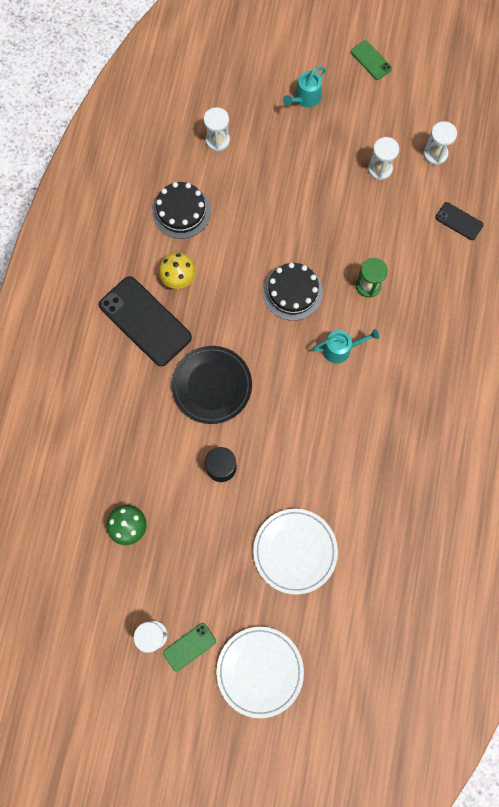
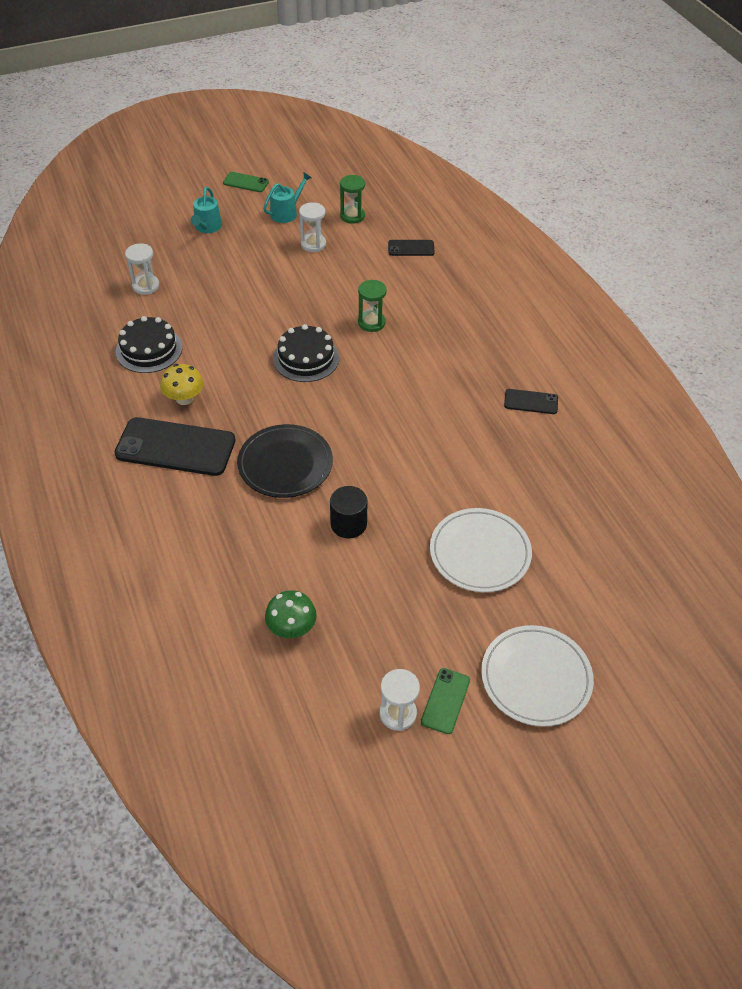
camera: 35 degrees left, 25 degrees down
(340, 349) = (386, 377): turquoise watering can -> turquoise watering can (286, 213)
(435, 154) = (352, 216): white hourglass -> green hourglass
(435, 443) = (531, 402): none -> black phone

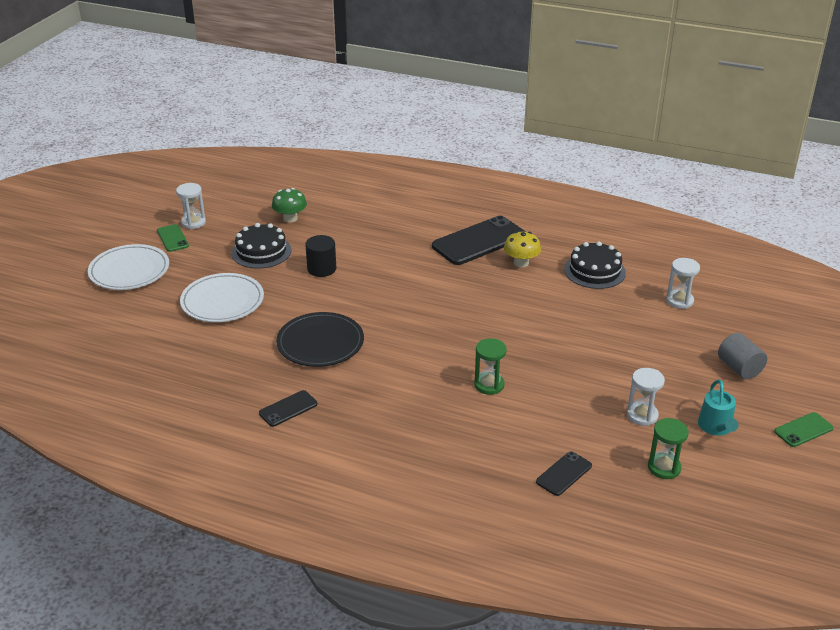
camera: 135 degrees right, 15 degrees down
(207, 227) = (739, 368): turquoise watering can -> grey cylinder
(285, 464) = (403, 271): black plate -> black plate (320, 343)
(306, 358) = (492, 330): black cake -> black cake (261, 251)

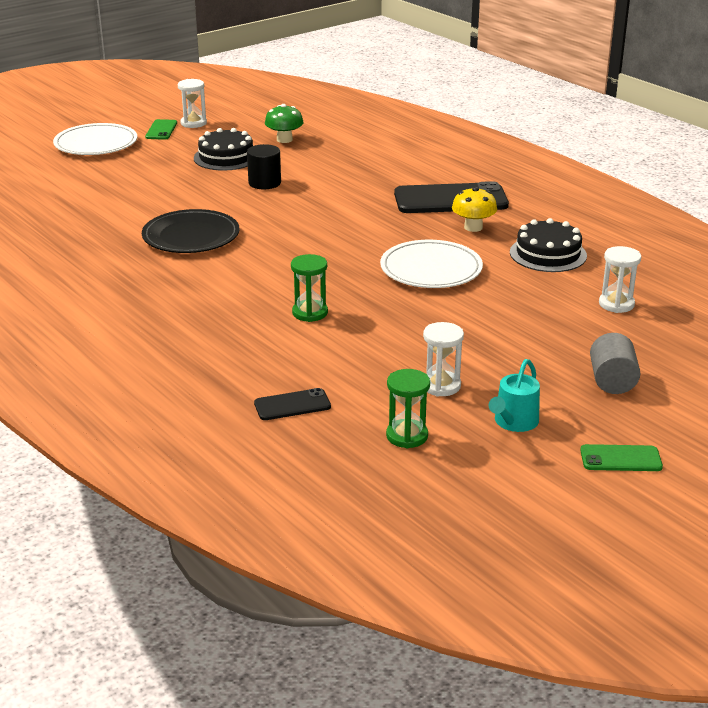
camera: 30 degrees right, 5 degrees down
(222, 301) = (145, 184): white plate -> white plate (431, 269)
(288, 409) = (100, 275): black phone -> none

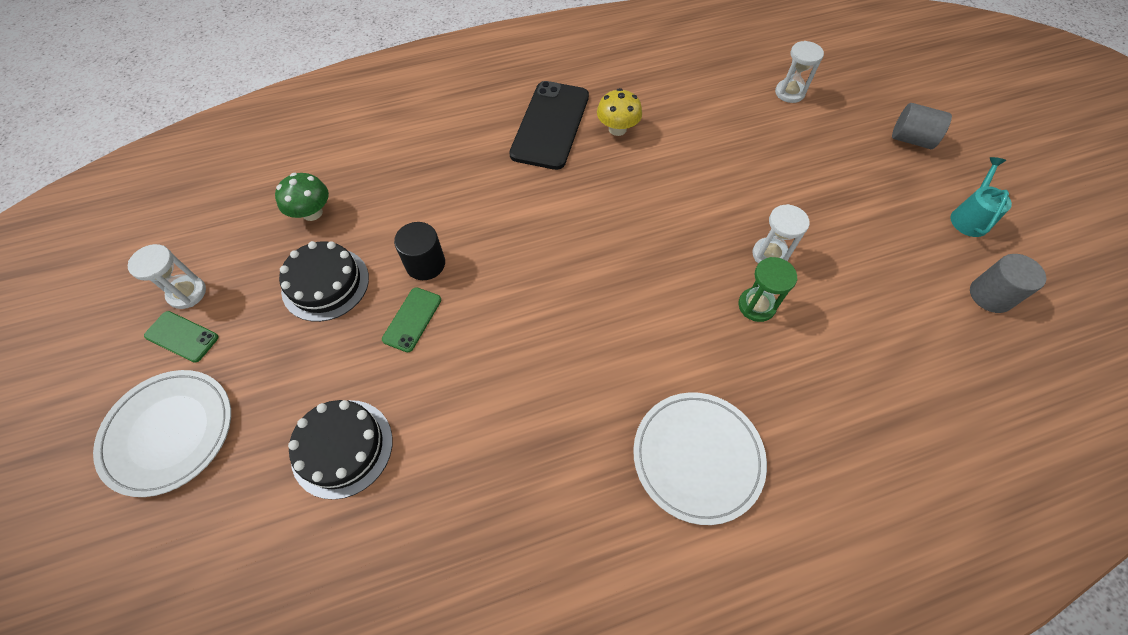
camera: 70 degrees left, 30 degrees up
(191, 236) = (536, 375): black plate -> none
(292, 405) = (935, 369): black phone -> none
(407, 436) = (990, 295): green hourglass -> grey cylinder
(431, 269) = (692, 185): white plate -> white plate (697, 457)
(441, 386) = (909, 246): white hourglass -> white hourglass (769, 254)
(514, 422) = (969, 217): turquoise watering can -> turquoise watering can turned 120 degrees counterclockwise
(548, 254) = (689, 100): black cake -> black cake (342, 448)
(620, 459) = (1021, 175): green phone -> green phone (412, 319)

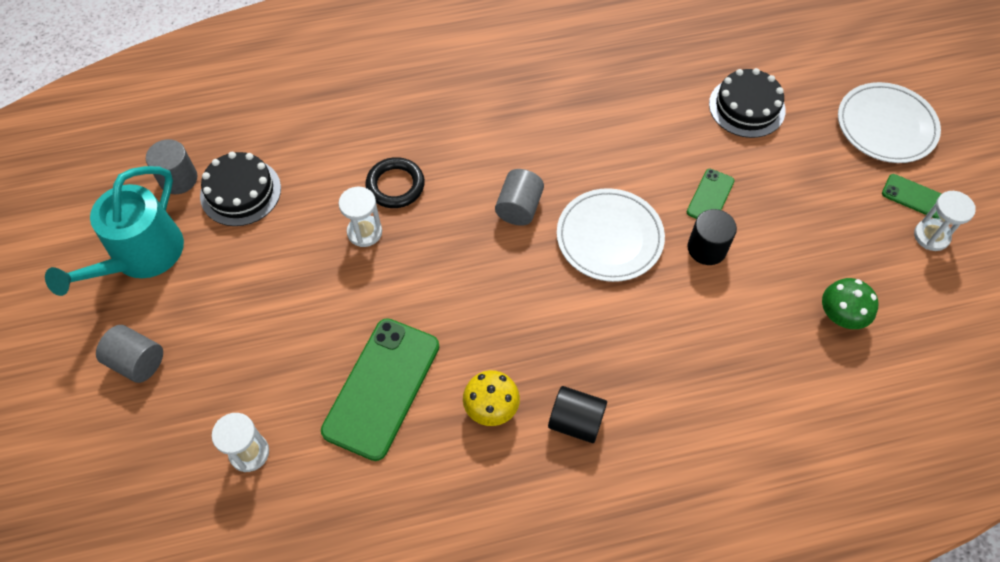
camera: 175 degrees left, 0 degrees up
(325, 284) = (800, 235): black cake -> black cake (240, 192)
(550, 125) = (576, 421): black phone -> black cylinder
(619, 291) = (519, 208): none -> grey cylinder
(697, 457) = (478, 83): white plate -> white plate (609, 237)
(707, 135) = (382, 388): none -> green phone
(756, 306) = (395, 185): green hourglass -> black ring
(969, 217) = (141, 256): turquoise watering can -> turquoise watering can, size x1.84

